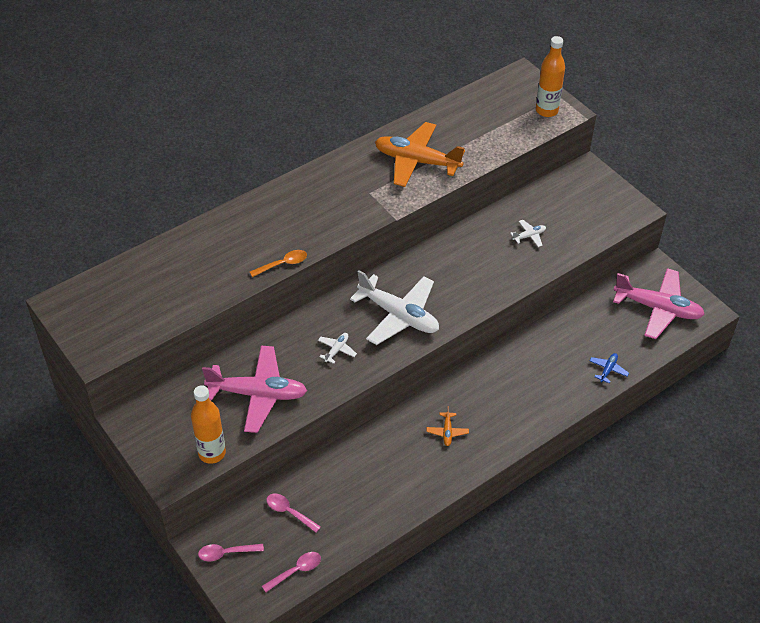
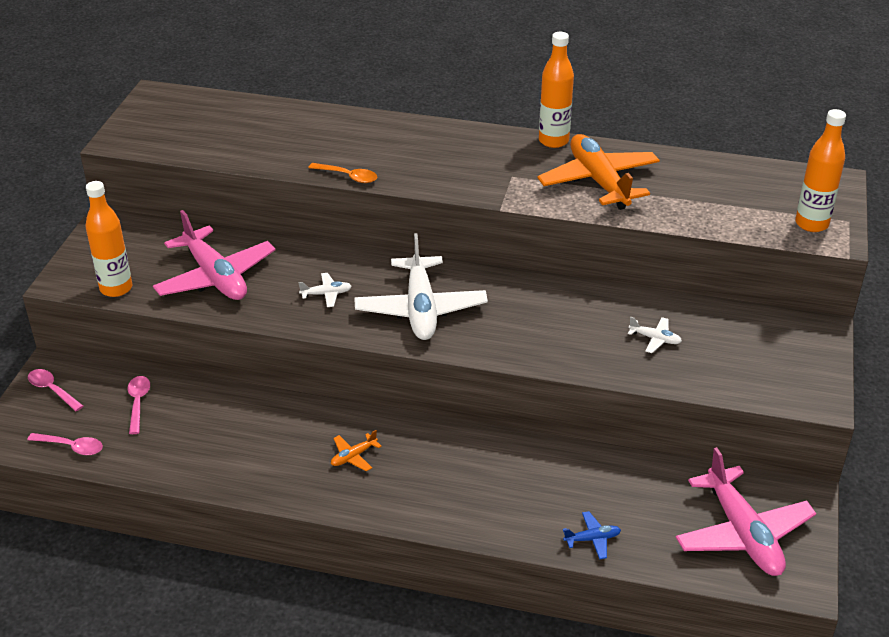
camera: 50 degrees right, 10 degrees down
(354, 152) = (553, 141): none -> orange bottle

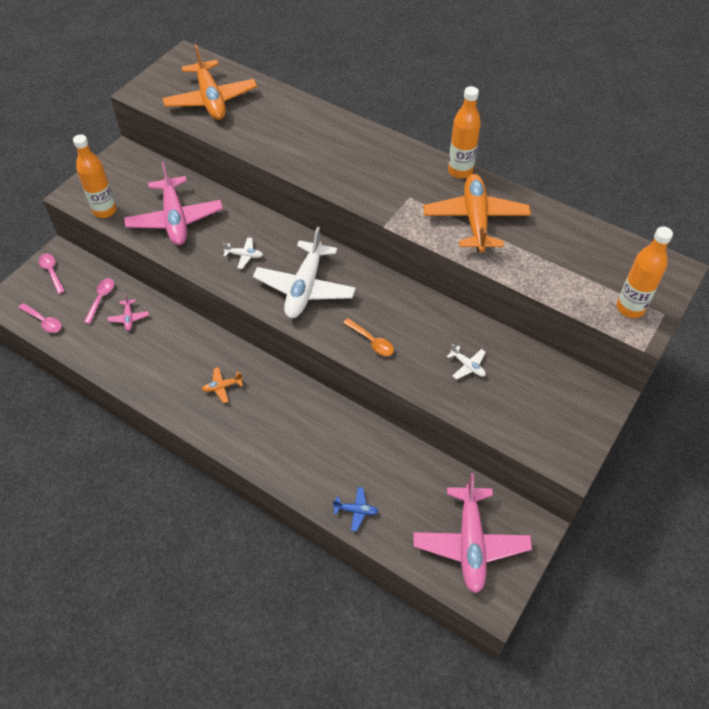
camera: 20 degrees right, 15 degrees up
(188, 414) = (129, 318): none -> pink plane
(214, 131) = (211, 99): none -> orange plane
(348, 176) = (285, 166): orange spoon -> orange spoon (371, 341)

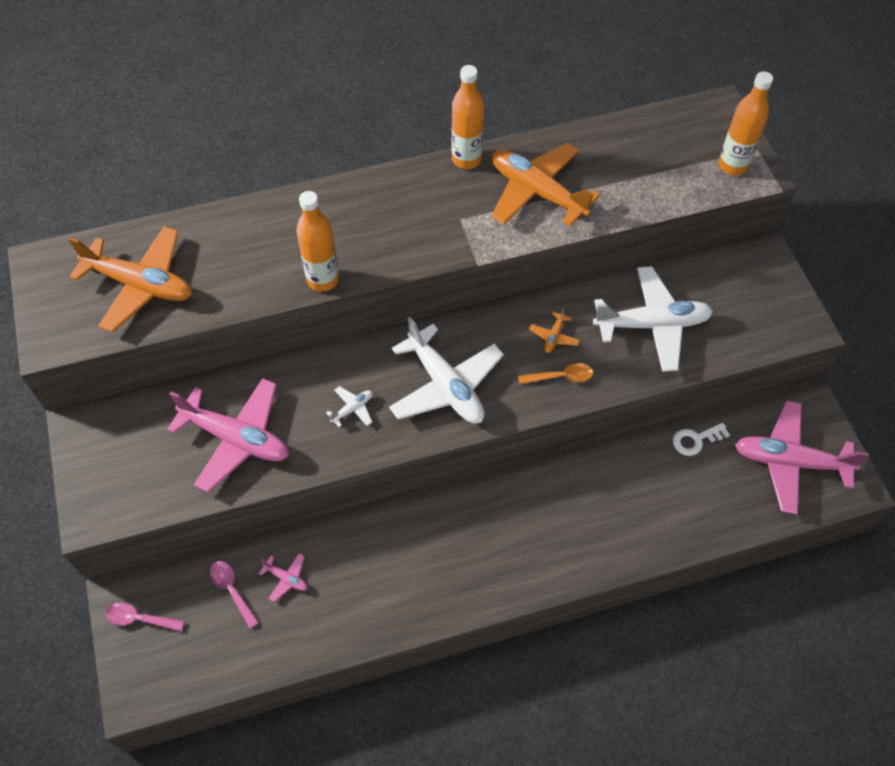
camera: 50 degrees left, 5 degrees up
(44, 321) = (207, 670): pink spoon -> none
(104, 211) = (151, 499): orange bottle -> orange bottle (323, 279)
(222, 387) = (458, 546): orange plane -> orange plane (554, 336)
(356, 510) = (691, 527): blue plane -> none
(428, 470) = (695, 440): none -> white key
(467, 366) = (652, 325): white plane -> white plane, size x2.41
(470, 543) = (790, 462): pink plane -> pink plane turned 150 degrees clockwise

